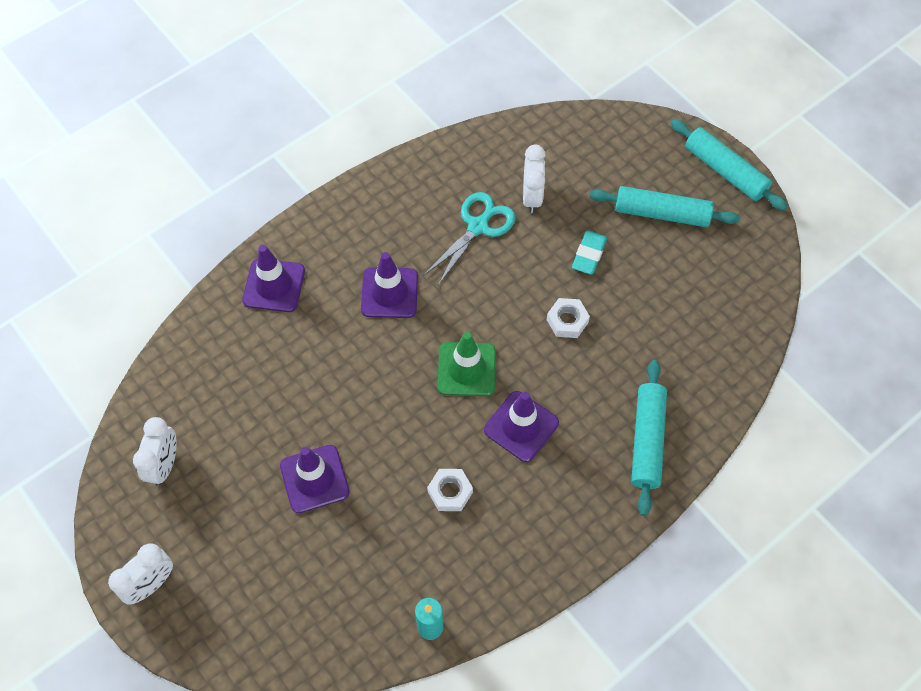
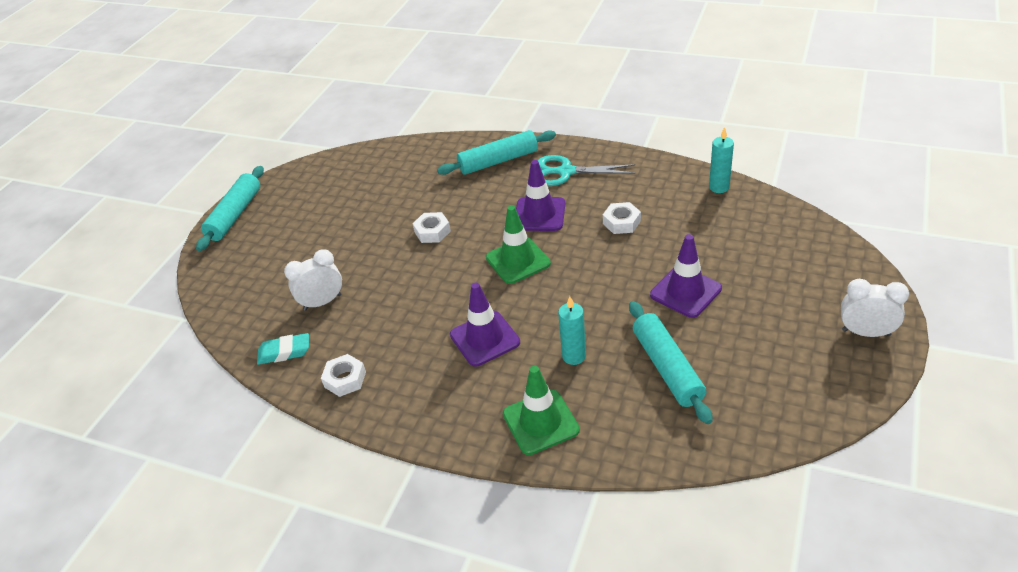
camera: 115 degrees left, 20 degrees down
(164, 465) = (775, 388): white clock -> none
(274, 285) = (540, 422): purple traffic cone -> green traffic cone
(317, 345) = (574, 356): none -> turquoise candle
(424, 180) = (345, 379): none -> white nut
(478, 227) = (376, 319): turquoise scissors -> turquoise scissors (566, 172)
(589, 255) = (362, 247): turquoise eraser -> turquoise eraser (284, 352)
(661, 213) = (296, 228): turquoise rolling pin -> turquoise rolling pin (667, 368)

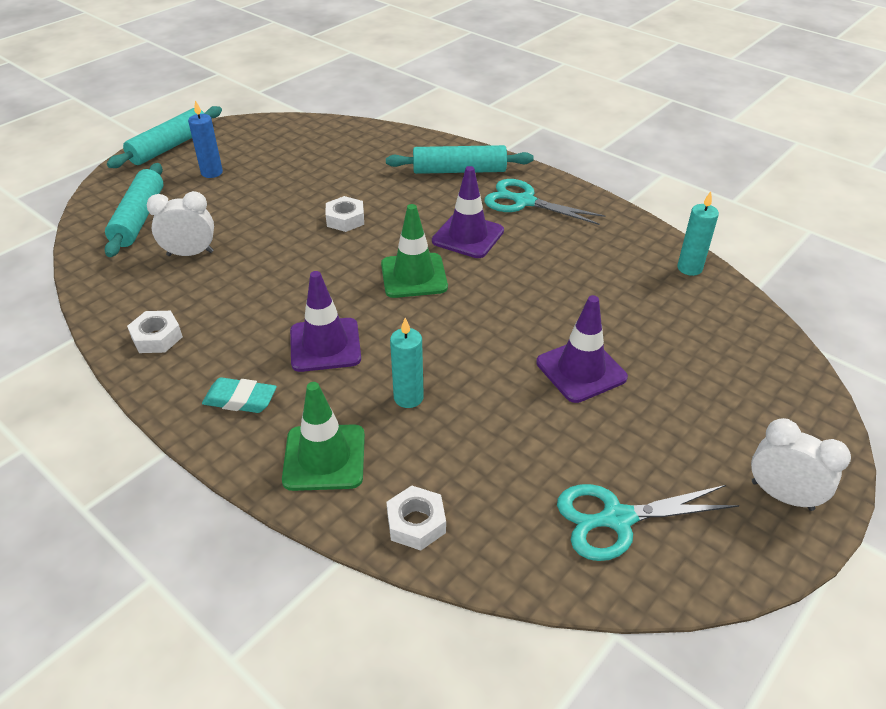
camera: 15 degrees right, 0 degrees up
(284, 352) = (120, 290): turquoise eraser -> turquoise eraser (240, 400)
(290, 227) = (212, 172): none -> blue candle
(621, 222) = (553, 271): white nut -> white nut (416, 523)
(667, 368) = (506, 449): turquoise rolling pin -> turquoise rolling pin (139, 218)
(769, 388) = (617, 519): none -> turquoise scissors

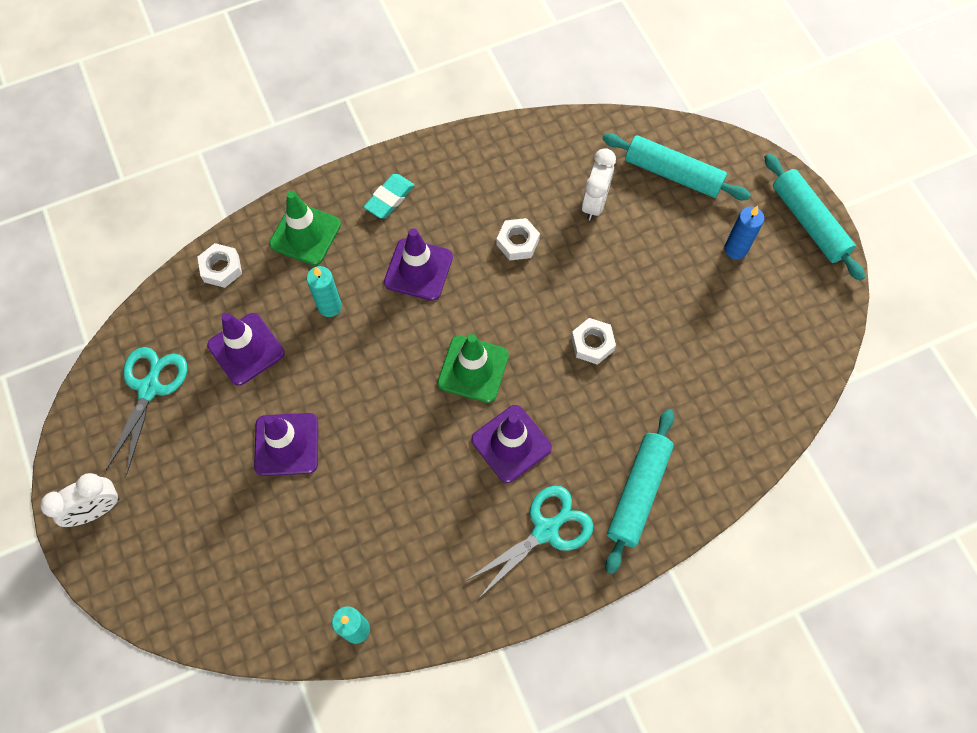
camera: 115 degrees right, 25 degrees up
(157, 337) = (489, 160): white nut -> white nut (517, 242)
(505, 448) = (246, 349): none -> purple traffic cone

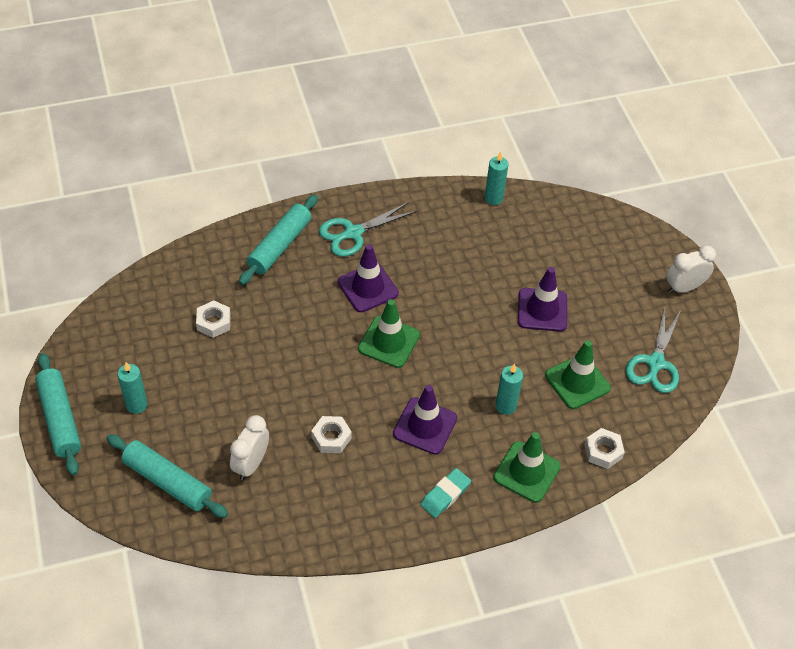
camera: 175 degrees left, 15 degrees down
(246, 349) = (577, 382): purple traffic cone -> green traffic cone
(592, 344) = (286, 347): white nut -> white nut (214, 322)
(735, 249) = (136, 405): blue candle -> turquoise candle

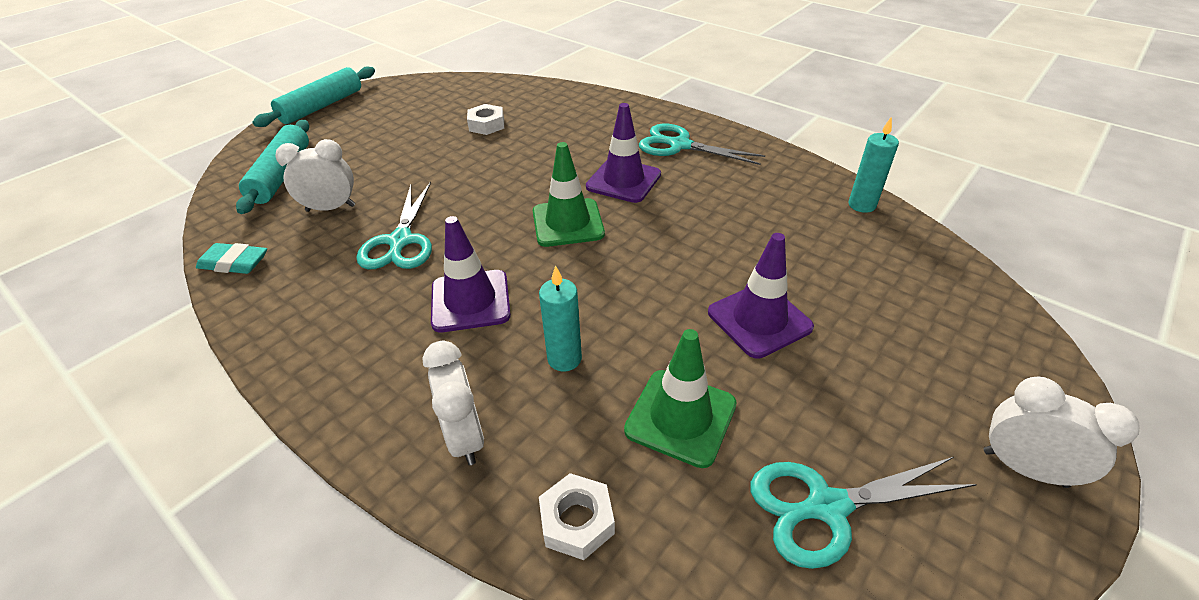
camera: 60 degrees right, 10 degrees down
(136, 405) = (361, 129): turquoise candle -> none
(280, 246) = (611, 118): turquoise rolling pin -> none
(331, 437) = (400, 241): white nut -> turquoise scissors
(445, 495) = (370, 368): turquoise eraser -> turquoise eraser (234, 263)
(526, 472) = (465, 437): green traffic cone -> white clock

